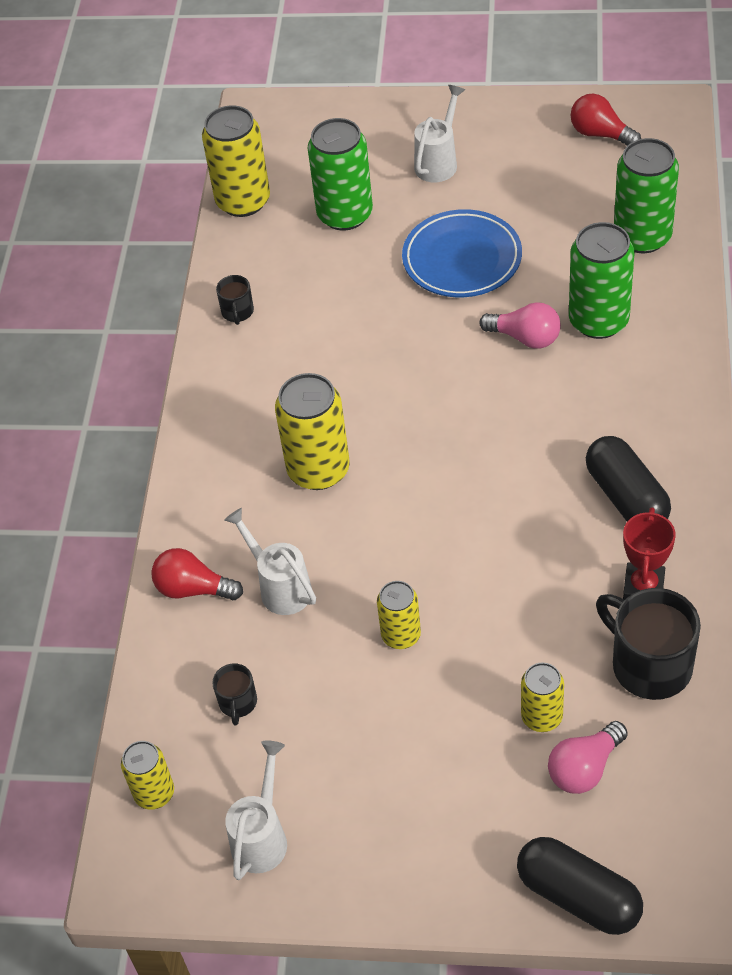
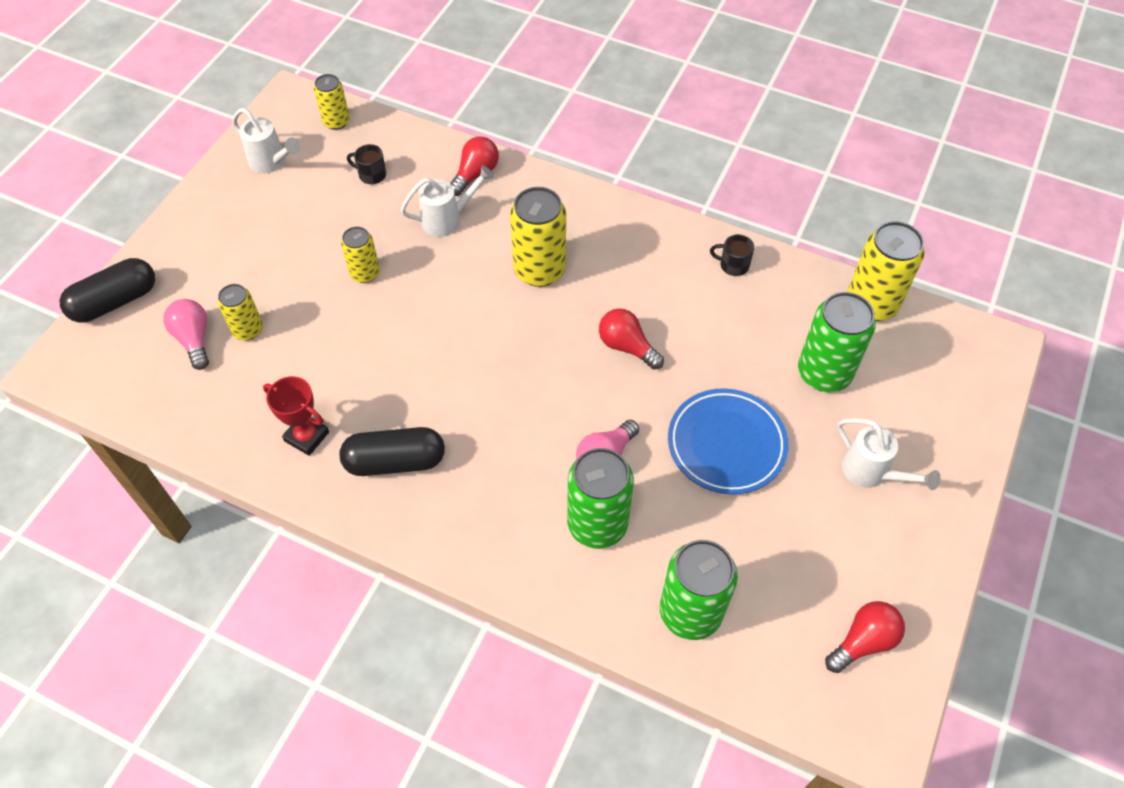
camera: 105 degrees right, 5 degrees up
(386, 363) = (627, 347): none -> red light bulb
(649, 664) = (241, 411): black mug -> none

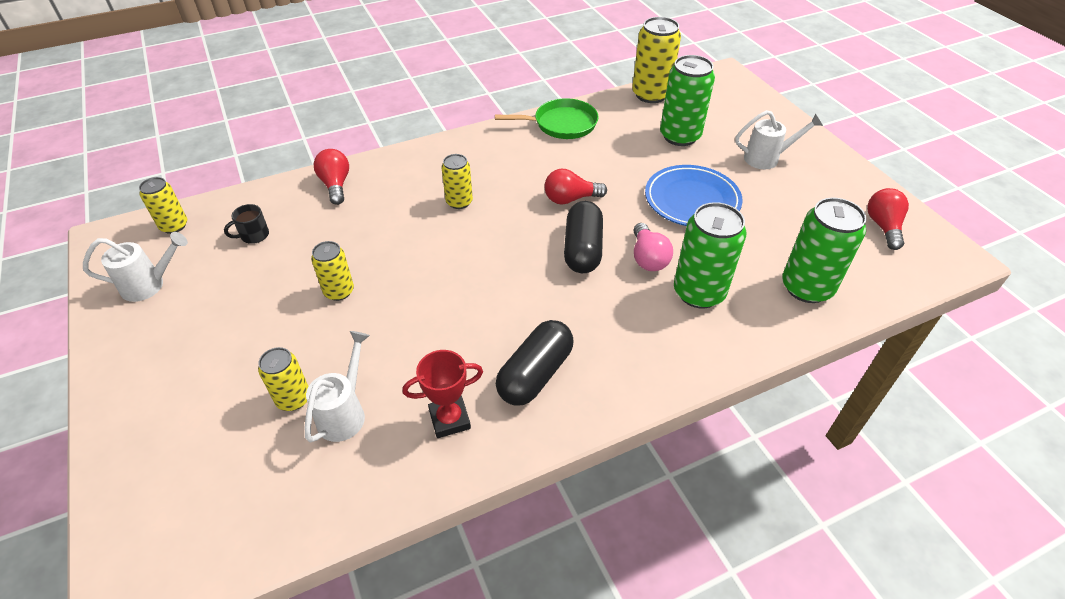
camera: 50 degrees left, 10 degrees down
(115, 301) = (123, 487): black capsule -> black capsule (582, 249)
(194, 339) = (251, 445): pink light bulb -> none
(447, 219) = (354, 220): white watering can -> white watering can (345, 413)
(539, 270) = (459, 202): yellow can -> yellow can, size x0.58
(733, 265) = (562, 124): black mug -> green pan

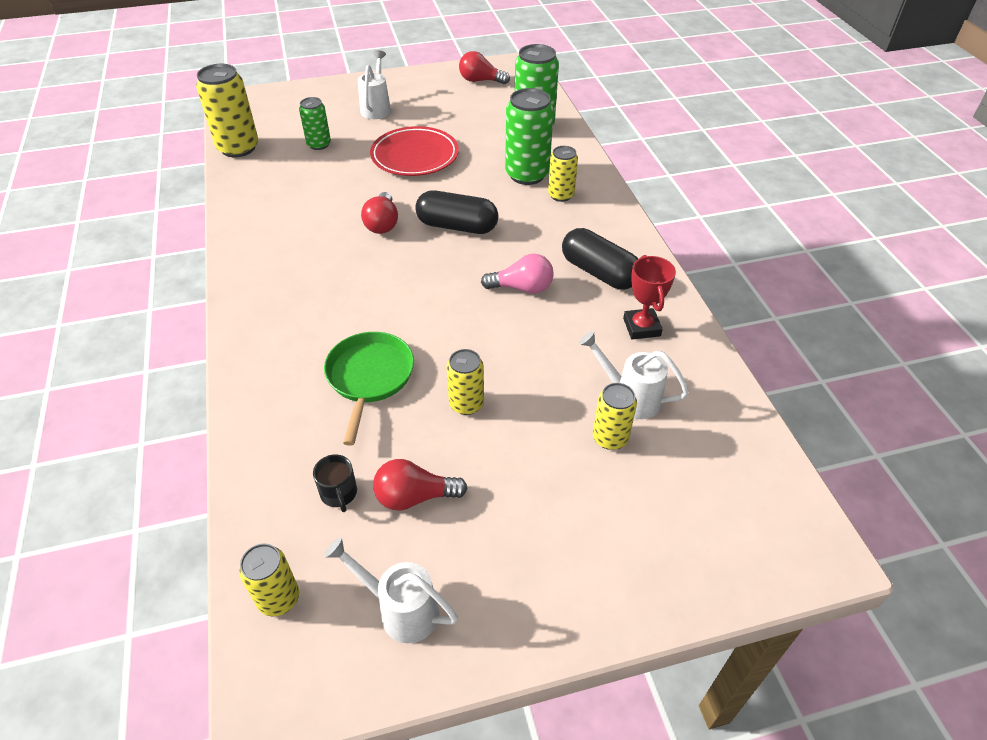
camera: 80 degrees left, 0 degrees up
(149, 285) = (401, 610): white watering can -> white watering can turned 60 degrees counterclockwise
(336, 185) = (270, 409): red light bulb -> red light bulb (414, 497)
(459, 202) = (353, 301): yellow can -> yellow can (561, 195)
(562, 124) = (253, 212): green pan -> green pan (369, 377)
(648, 258) = (480, 192): pink light bulb -> pink light bulb (522, 288)
(680, 136) = (319, 144): green can -> green can, size x0.58
(692, 200) = (415, 156): blue plate -> red plate

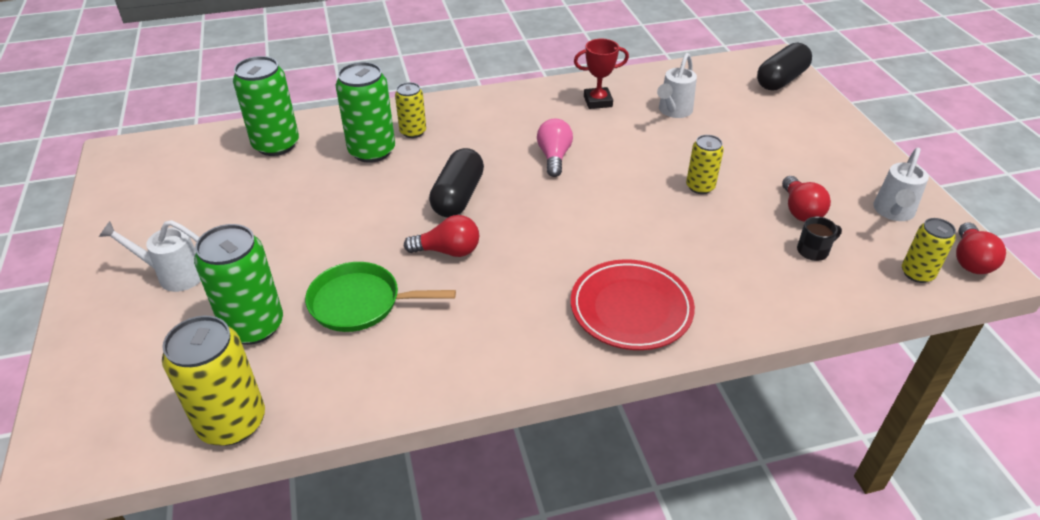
camera: 90 degrees left, 5 degrees down
(319, 144) = (254, 326): green can -> green can, size x1.72
(369, 377) = (683, 243): green pan -> green pan (360, 303)
(415, 156) = (312, 233): red plate -> red plate (631, 309)
(480, 81) = (145, 183): red light bulb -> red light bulb (970, 260)
(599, 272) = (531, 117): black capsule -> black capsule (781, 80)
(610, 438) = (714, 122): yellow can -> none

